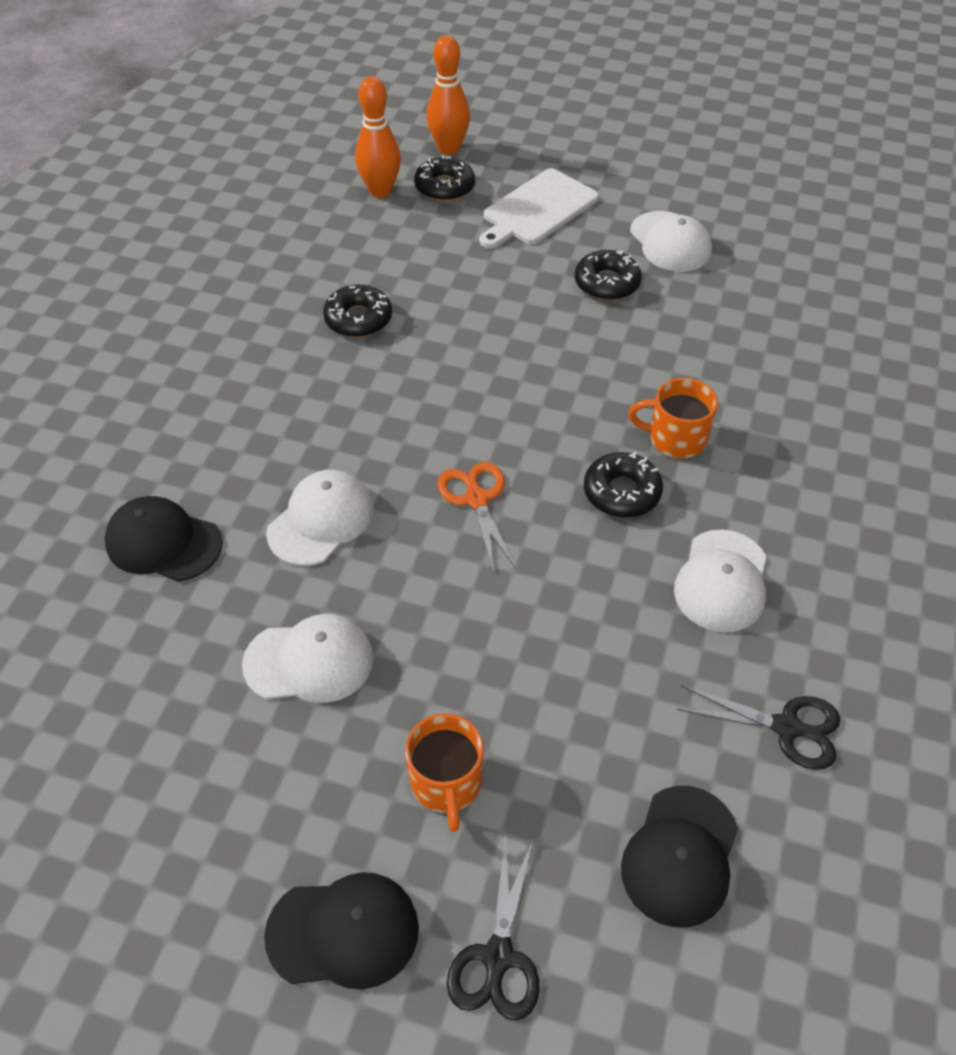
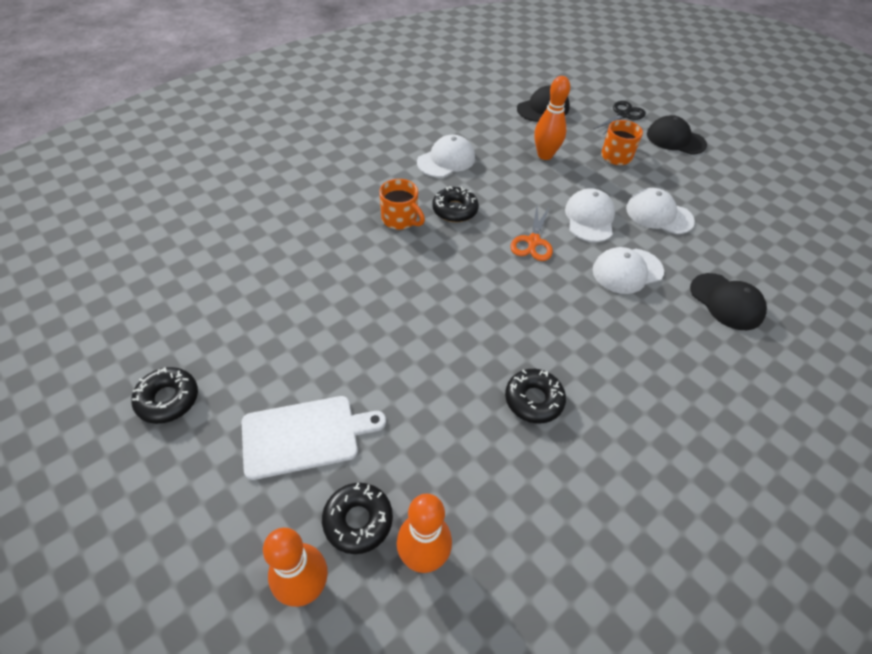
camera: 150 degrees left, 0 degrees up
(577, 696) = (545, 155): none -> orange bowling pin
(607, 283) = (330, 331): black donut -> black donut (168, 399)
(670, 242) = (247, 340): white cap -> white cap (589, 218)
(787, 727) = (472, 116): black scissors -> none

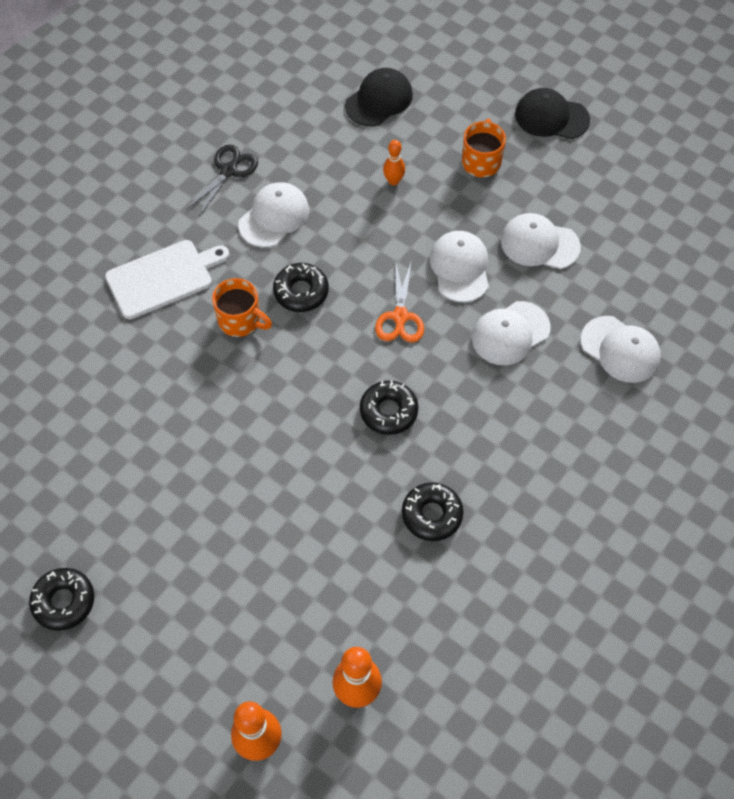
camera: 10 degrees left, 10 degrees up
(305, 436) = (215, 606): white cutting board -> white cutting board (163, 278)
(358, 520) = (290, 675): black donut -> black donut (388, 411)
(545, 155) = (393, 181): orange bowling pin -> orange bowling pin, size x0.57
(623, 115) = (483, 88): black scissors -> black scissors (228, 170)
(726, 302) = (620, 349): black cap -> white cap

